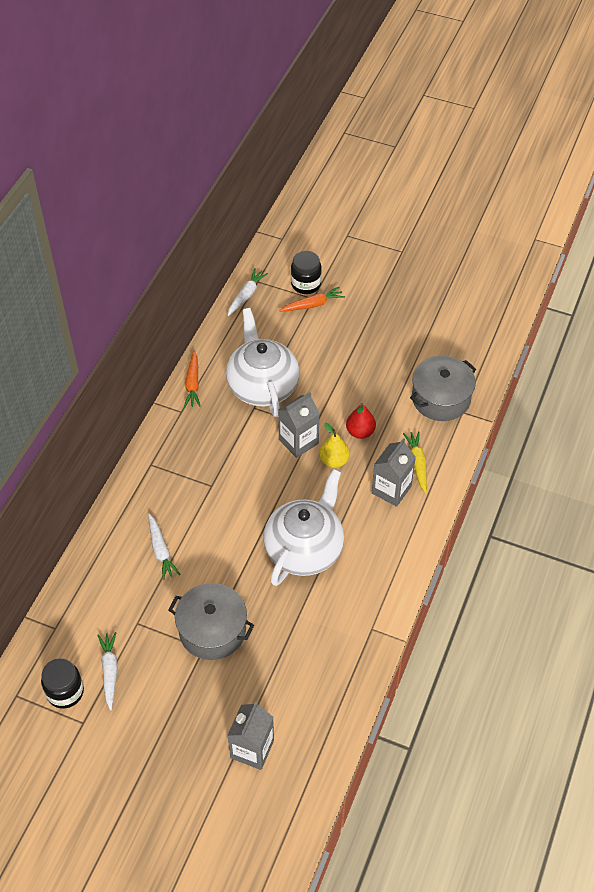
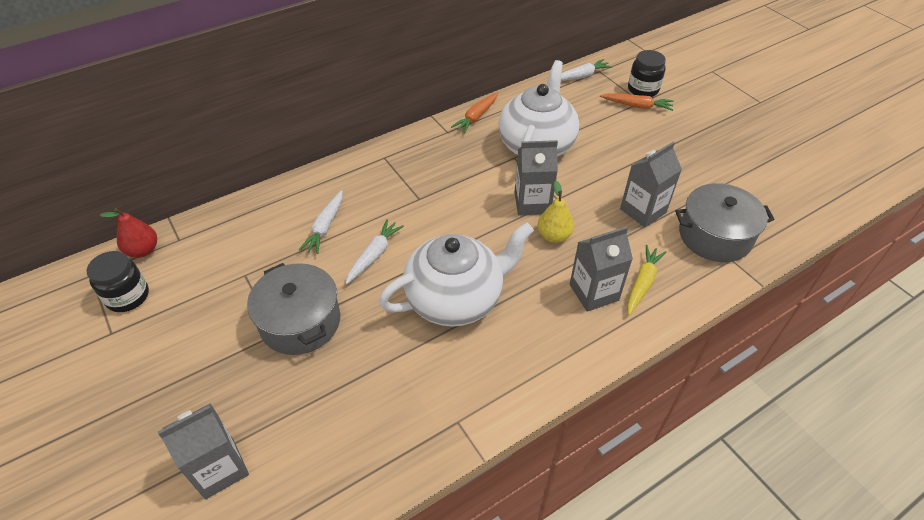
camera: 35 degrees right, 5 degrees down
(110, 671) = (179, 302): white carrot -> white carrot (374, 255)
(360, 432) = (602, 224): red pear -> red pear (143, 250)
(380, 404) = (643, 211): none -> grey carton

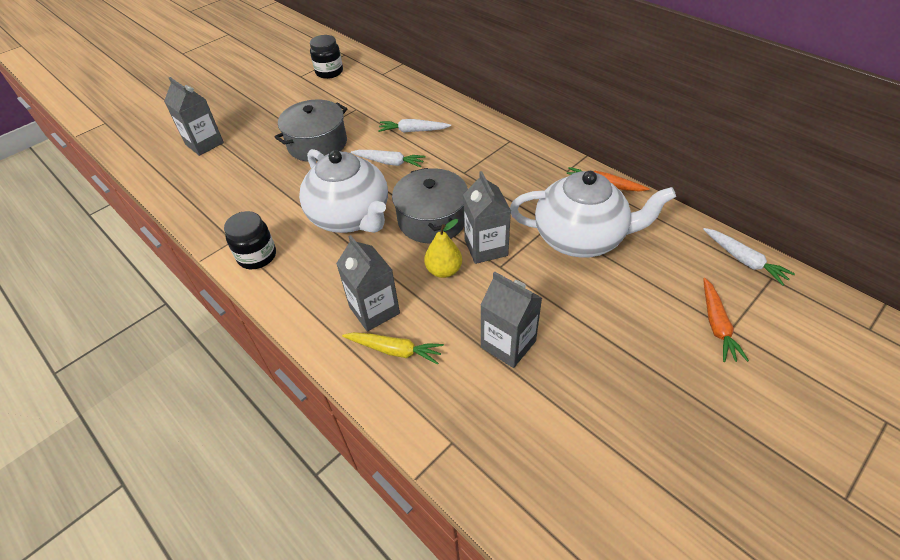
camera: 80 degrees right, 0 degrees up
(143, 250) = (369, 64): red pear -> none
(643, 89) = (762, 329): black jar -> black jar (257, 256)
(715, 236) = (488, 423): grey pot -> grey pot (432, 219)

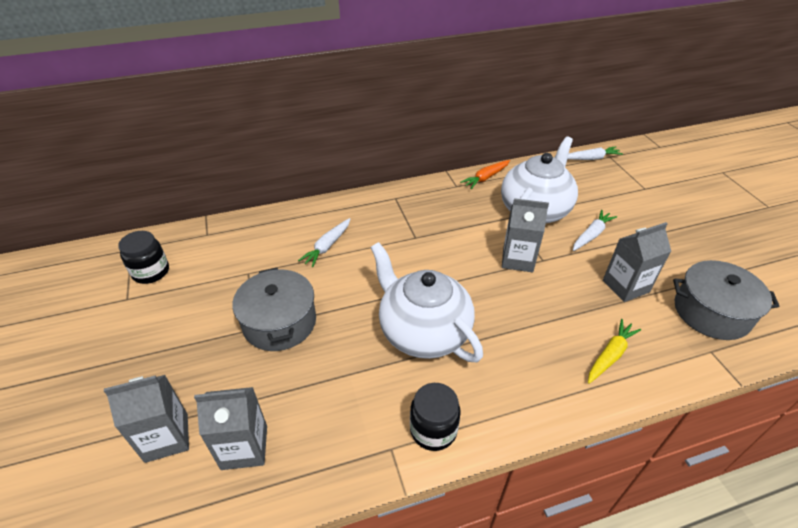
camera: 65 degrees left, 5 degrees down
(351, 217) = (423, 331): white teapot -> white teapot turned 120 degrees counterclockwise
(374, 310) = (558, 354): grey carton -> grey carton (244, 447)
(389, 162) = (361, 278): white carrot -> white carrot (591, 235)
(432, 219) = (463, 278): grey pot -> grey pot (711, 312)
(444, 270) = (531, 293): yellow pear -> none
(716, 325) = (640, 191): orange carrot -> none

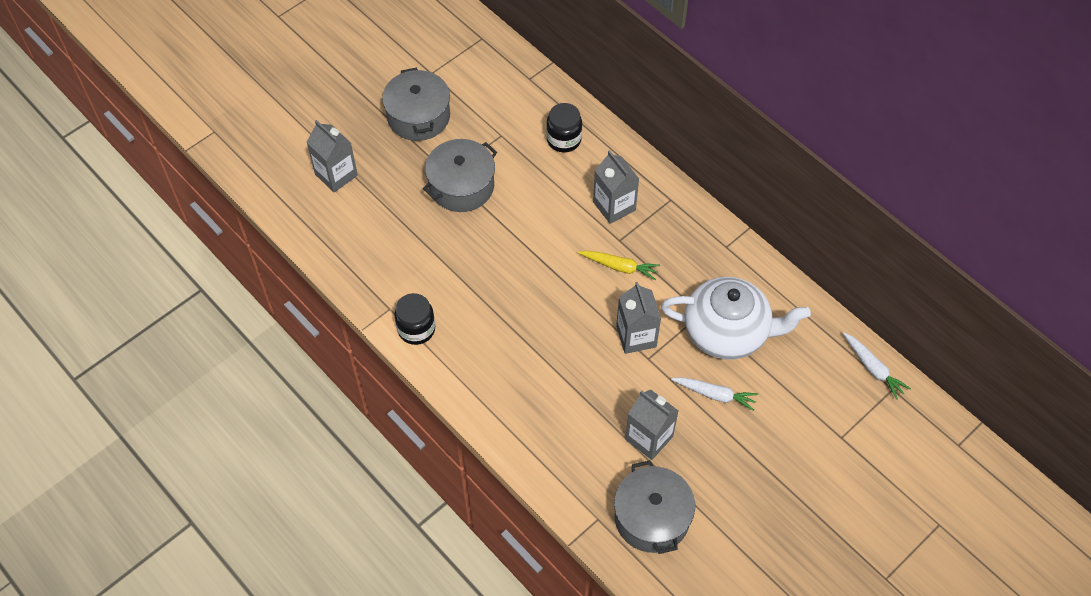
camera: 65 degrees right, 15 degrees up
(151, 272) = (465, 69): black jar -> black jar (564, 140)
(166, 327) = (418, 116): none -> grey pot
(244, 447) = (350, 222): grey carton -> grey carton (614, 206)
(327, 246) = (566, 176): white carrot -> none
(423, 331) = (504, 289): white teapot -> none
(486, 178) = (759, 269): orange carrot -> none
(610, 355) = (551, 437): yellow carrot -> yellow carrot (619, 267)

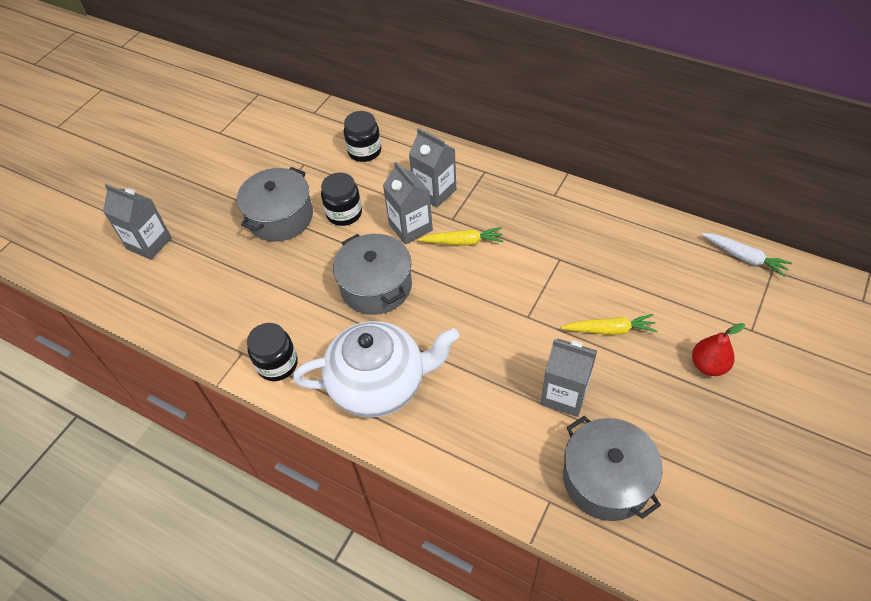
camera: 15 degrees left, 5 degrees down
(418, 116) = (218, 170): grey pot -> grey pot (376, 286)
(521, 202) = (344, 213): none -> black jar
(636, 336) = (506, 299): grey carton -> grey carton (410, 227)
(715, 395) = (609, 330): white carrot -> yellow carrot
(727, 332) = (592, 268): white teapot -> white teapot (379, 384)
(785, 455) = (708, 365): none -> red pear

